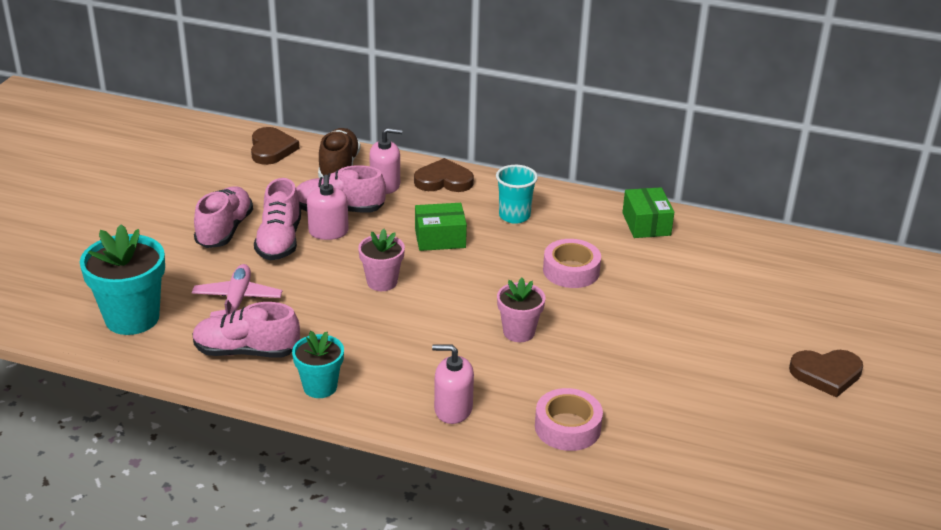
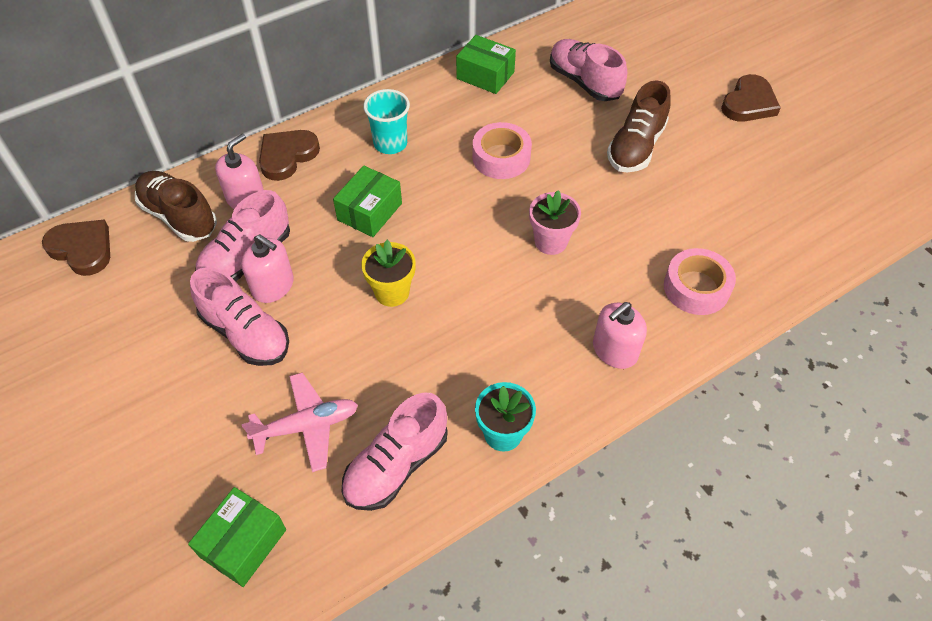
camera: 50 degrees left, 20 degrees up
(132, 318) = (243, 543): turquoise flower pot -> green box
(225, 230) = (177, 369): pink shoe -> pink shoe (584, 82)
(237, 300) = (307, 426): pink plane -> pink plane turned 120 degrees clockwise
(382, 282) = (392, 292): pink flower pot -> yellow flower pot
(678, 332) = (636, 147): none -> brown shoe

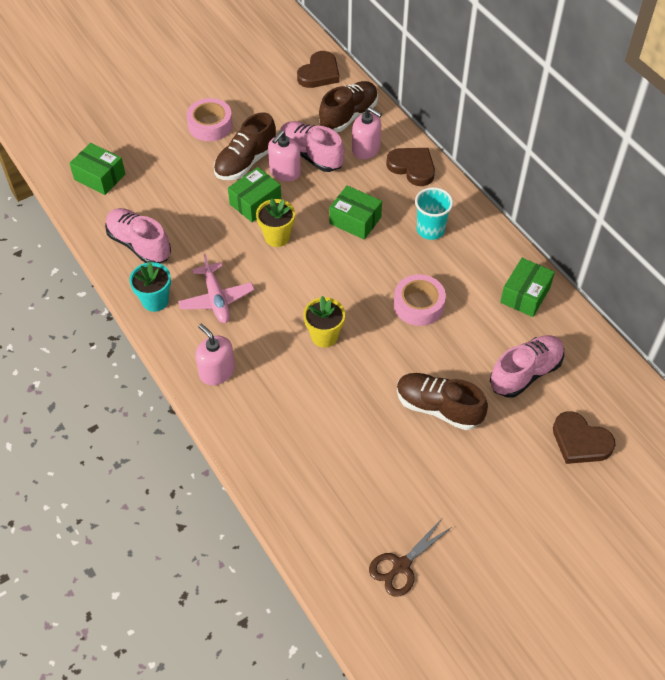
camera: 90 degrees right, 0 degrees up
(246, 333) = (245, 162): pink shoe -> brown shoe
(307, 426) = (172, 198): pink plane -> pink plane (216, 299)
(327, 319) = (255, 203): none -> green box
(550, 242) = (324, 336): pink flower pot -> yellow flower pot
(696, 288) = (274, 435): pink tape -> pink tape (210, 125)
(749, 103) = (510, 517): brown heart -> brown heart (580, 441)
(824, 181) = (401, 566): none -> brown scissors

